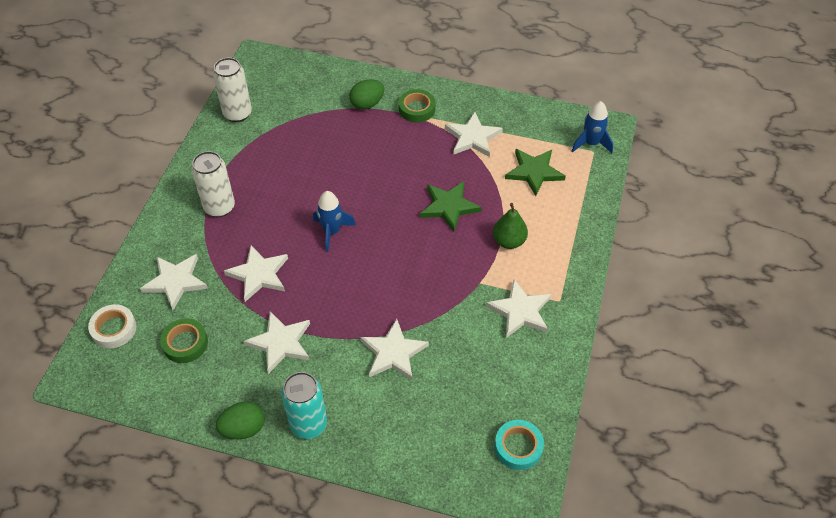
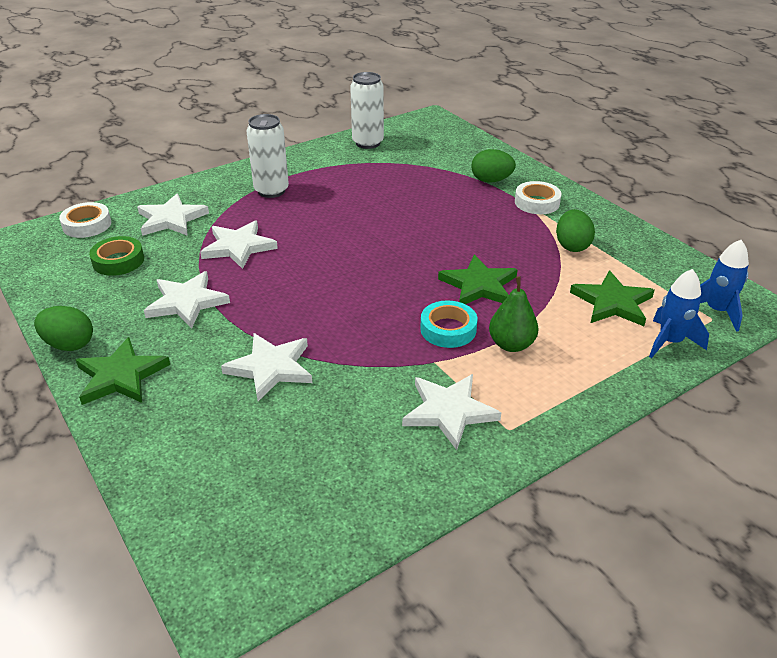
camera: 40 degrees right, 15 degrees down
(308, 424) = (121, 376): turquoise can -> green star
(332, 232) = (340, 249): blue rocket -> blue rocket (670, 342)
(417, 109) = (537, 202): green tape -> white tape
(472, 137) = (572, 246): white star -> green egg
(518, 447) = (283, 540): turquoise tape -> turquoise tape (448, 329)

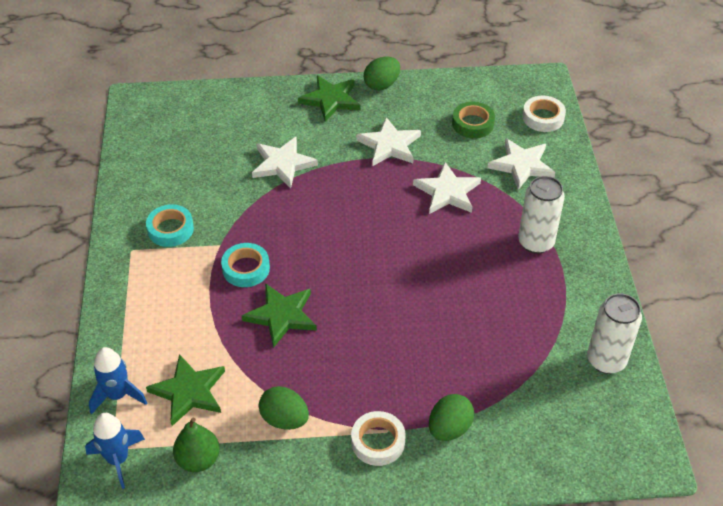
camera: 120 degrees right, 10 degrees up
(449, 412) = (170, 229): white star -> turquoise tape
(511, 344) = (200, 295): green pear -> green pear (198, 459)

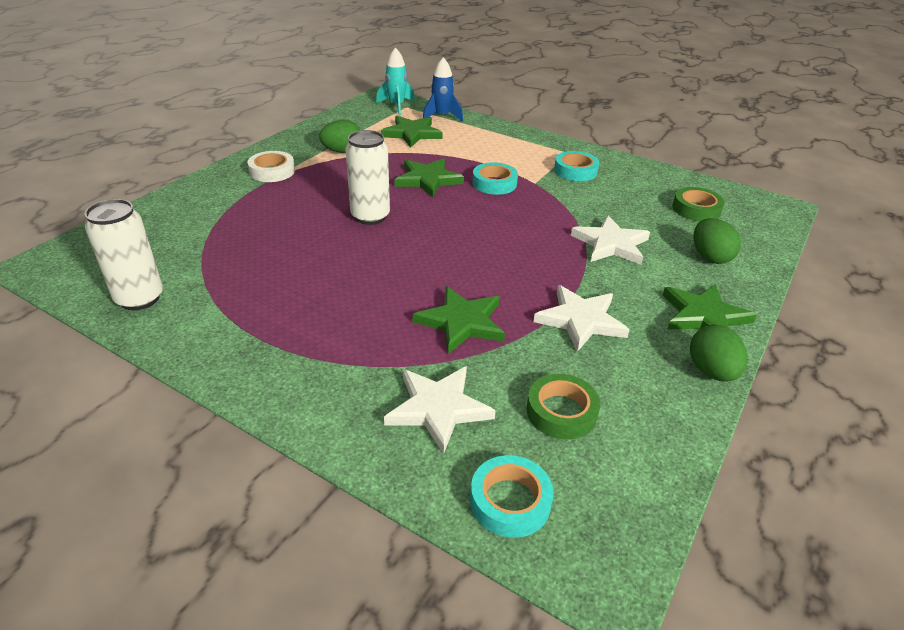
camera: 125 degrees right, 10 degrees down
(118, 459) = (396, 106): blue rocket -> turquoise rocket
(181, 139) = (696, 209): none -> green tape
(198, 459) = (360, 122): green pear -> none
(447, 192) = (461, 322): white star -> green star
(449, 428) = (232, 198): green egg -> green egg (710, 257)
(536, 242) = (315, 342): white can -> white can (370, 216)
(543, 117) = (510, 501): white tape -> turquoise tape

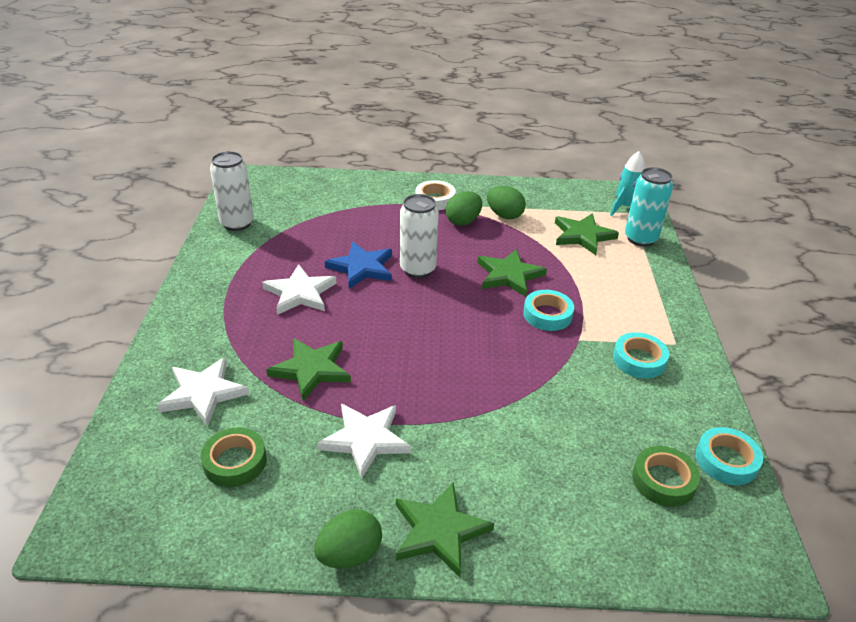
camera: 60 degrees right, 0 degrees up
(332, 244) = (362, 268): none -> blue star
(441, 117) = (640, 239): blue rocket -> turquoise can
(510, 501) = (127, 461): turquoise tape -> turquoise tape (726, 460)
(611, 244) = (513, 427): white star -> white star (300, 293)
(710, 257) = (563, 514): green egg -> green egg (463, 221)

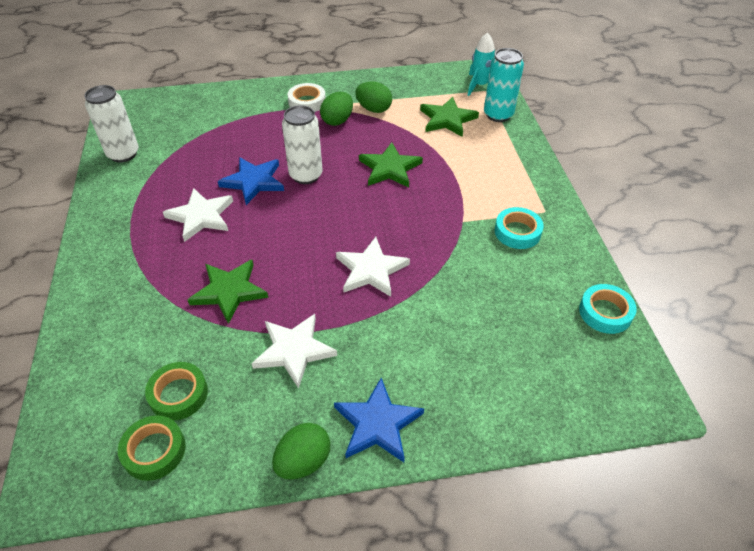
camera: 10 degrees left, 10 degrees up
(203, 393) = (132, 332): white star -> white star (371, 270)
(439, 531) = (377, 424): green star -> blue star
(547, 315) = (431, 202): turquoise tape -> none
(663, 480) = (557, 340): green tape -> green tape (154, 451)

